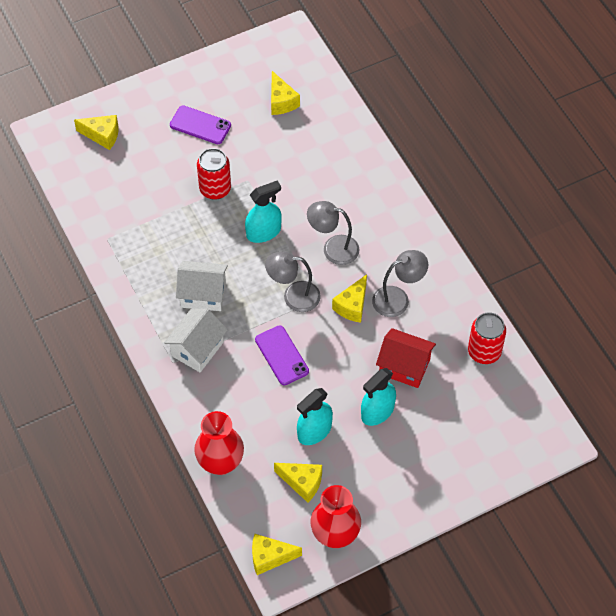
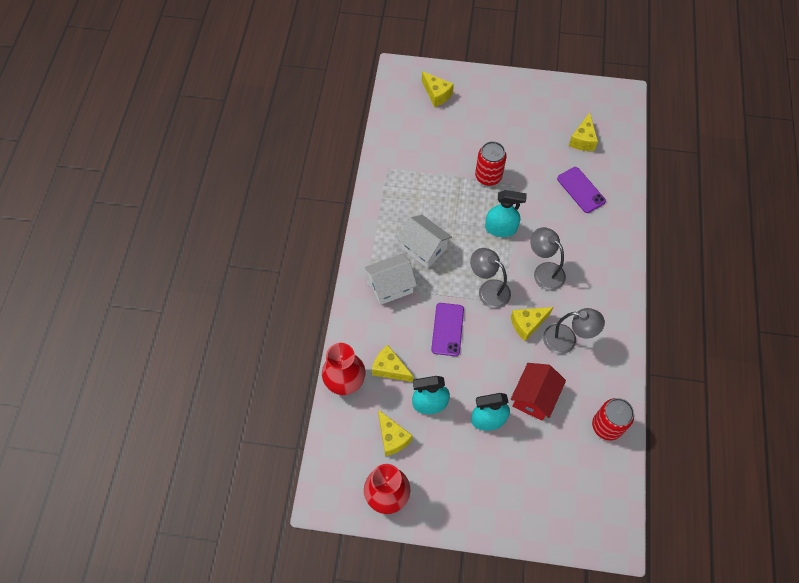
camera: 35 degrees right, 5 degrees up
(200, 125) = (510, 125): purple phone -> purple phone (581, 190)
(270, 557) = (327, 479): yellow cheese -> yellow cheese (390, 368)
(404, 366) = (534, 397): red house -> red house turned 60 degrees clockwise

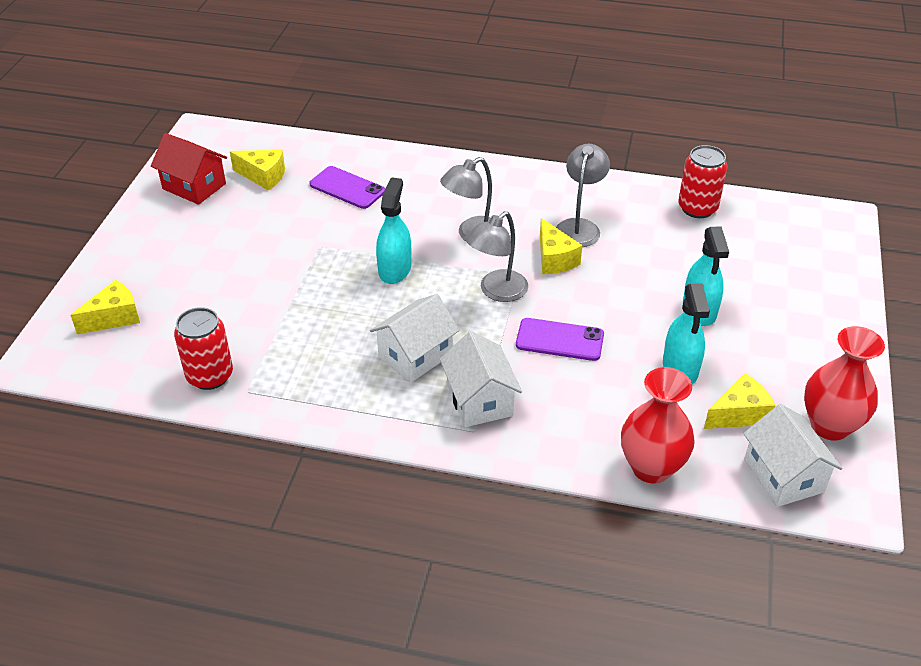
camera: 85 degrees left, 20 degrees down
(343, 460) = (783, 475): none -> white house
(390, 368) = (626, 410): yellow cheese -> none
(488, 176) = (299, 273): red can -> red can (210, 376)
(534, 397) = (663, 264): red house -> red house (194, 186)
(581, 190) = (347, 188): purple phone -> purple phone turned 60 degrees clockwise

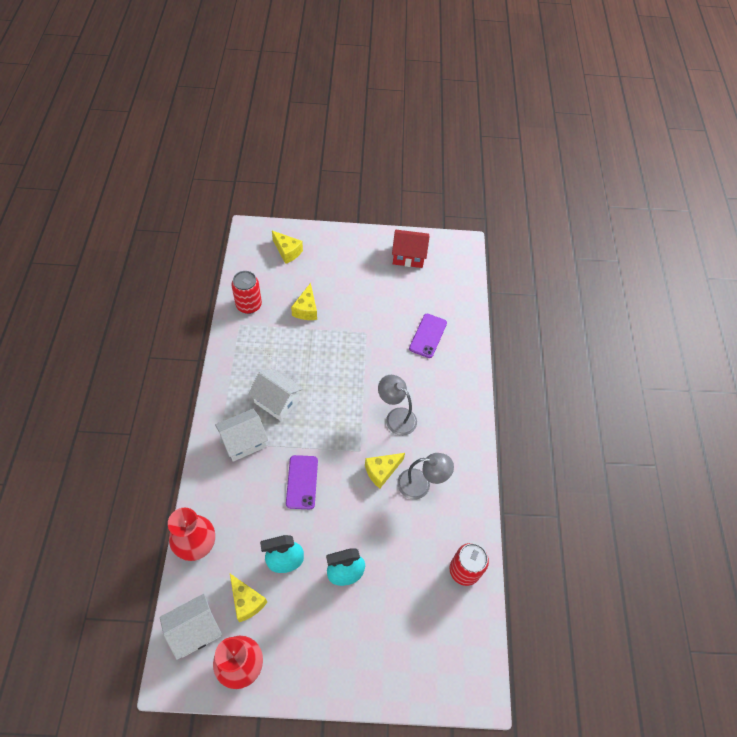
camera: 75 degrees right, 15 degrees up
(194, 186) = (408, 256): red house -> red house turned 75 degrees clockwise
(263, 176) = (427, 288): yellow cheese -> yellow cheese (306, 309)
(395, 269) = (352, 377): turquoise spray bottle -> none
(497, 292) = (342, 439): grey lamp -> none

